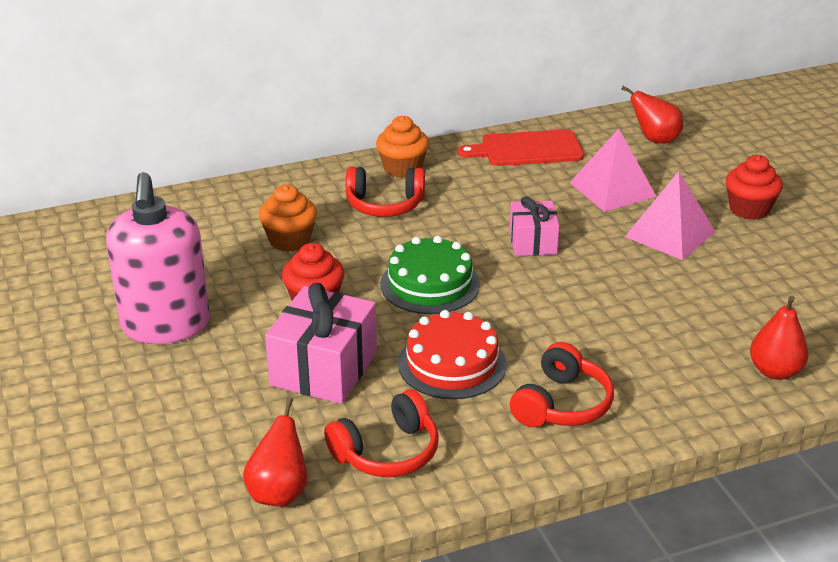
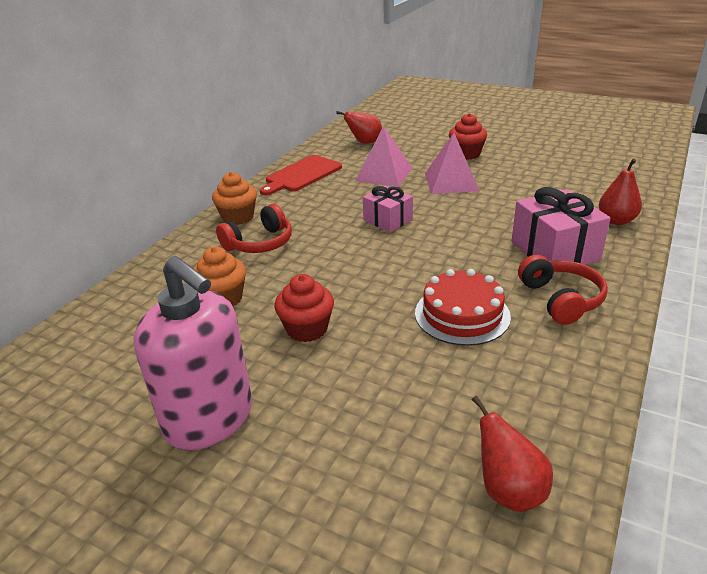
camera: 40 degrees left, 0 degrees up
(324, 368) = (387, 371): pink gift -> pink gift (554, 251)
(387, 452) = (524, 400): red headphones -> none
(430, 284) = (367, 274): green cake -> none

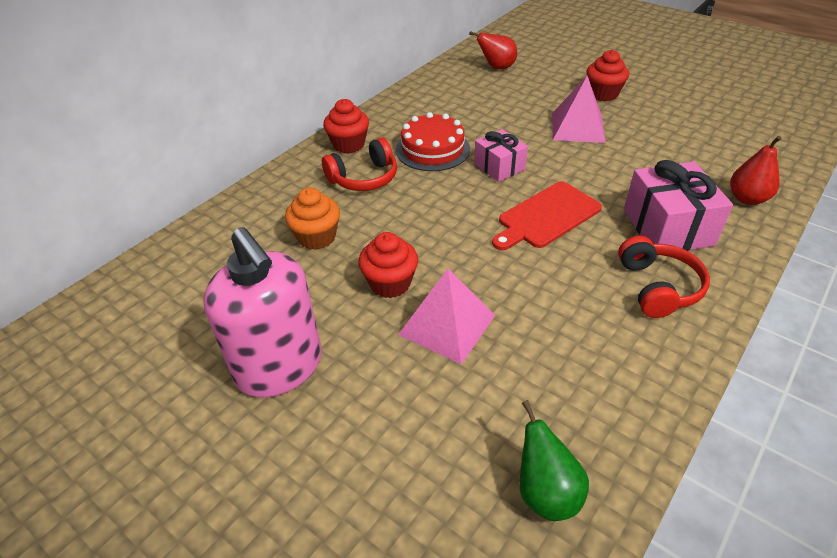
camera: 10 degrees right, 10 degrees up
(238, 217) = (348, 145): orange cupcake -> red cupcake
(301, 175) = (422, 100): red cutting board -> red cutting board (546, 216)
(384, 174) = (508, 109): pink pyramid -> pink pyramid (447, 324)
(462, 314) = (549, 290): red cake -> red cake (432, 149)
(508, 490) = (545, 492): red pear -> green pear

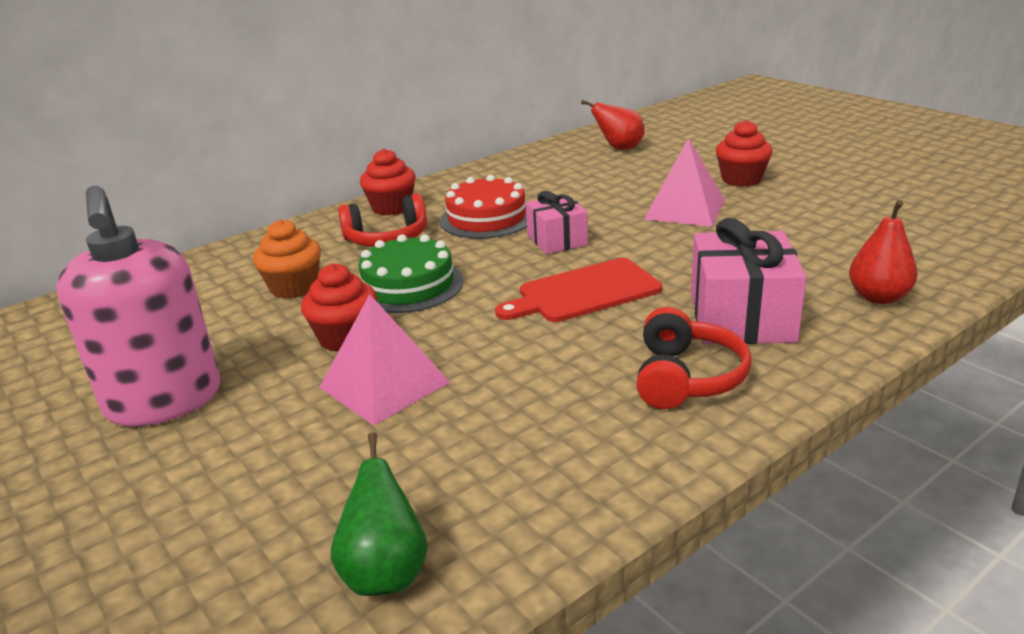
camera: 15 degrees right, 15 degrees down
(409, 225) = (408, 285): none -> green cake

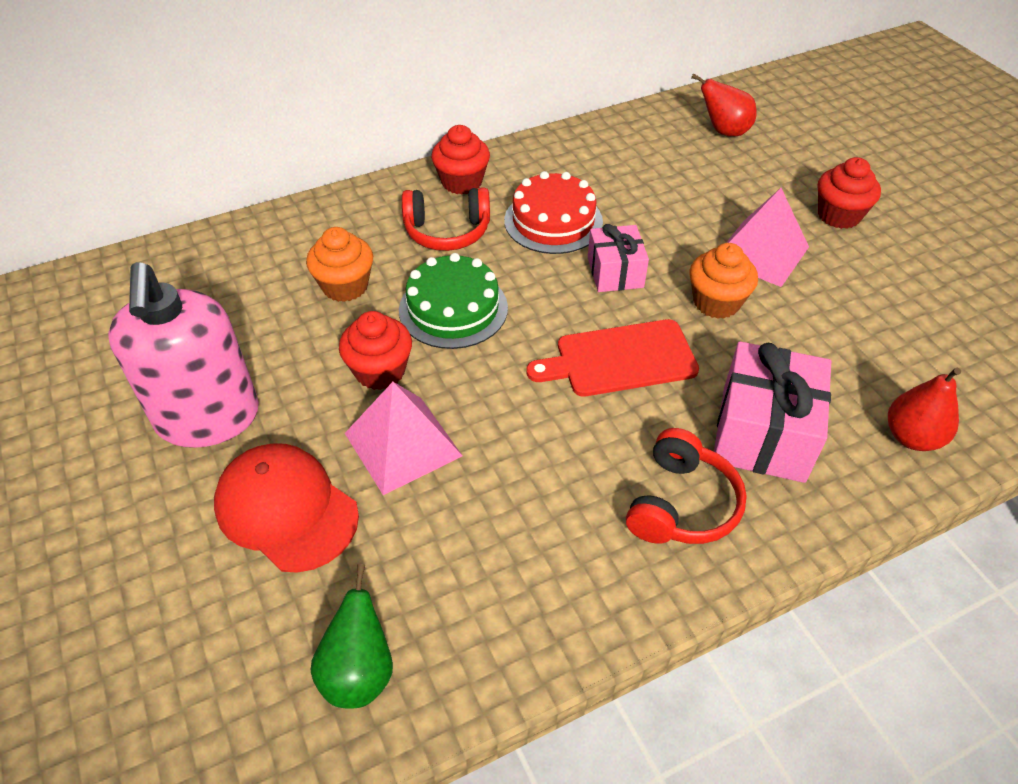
camera: 10 degrees right, 20 degrees up
(268, 455) = (286, 509): none -> red cap
(658, 244) = (716, 302): none -> orange cupcake

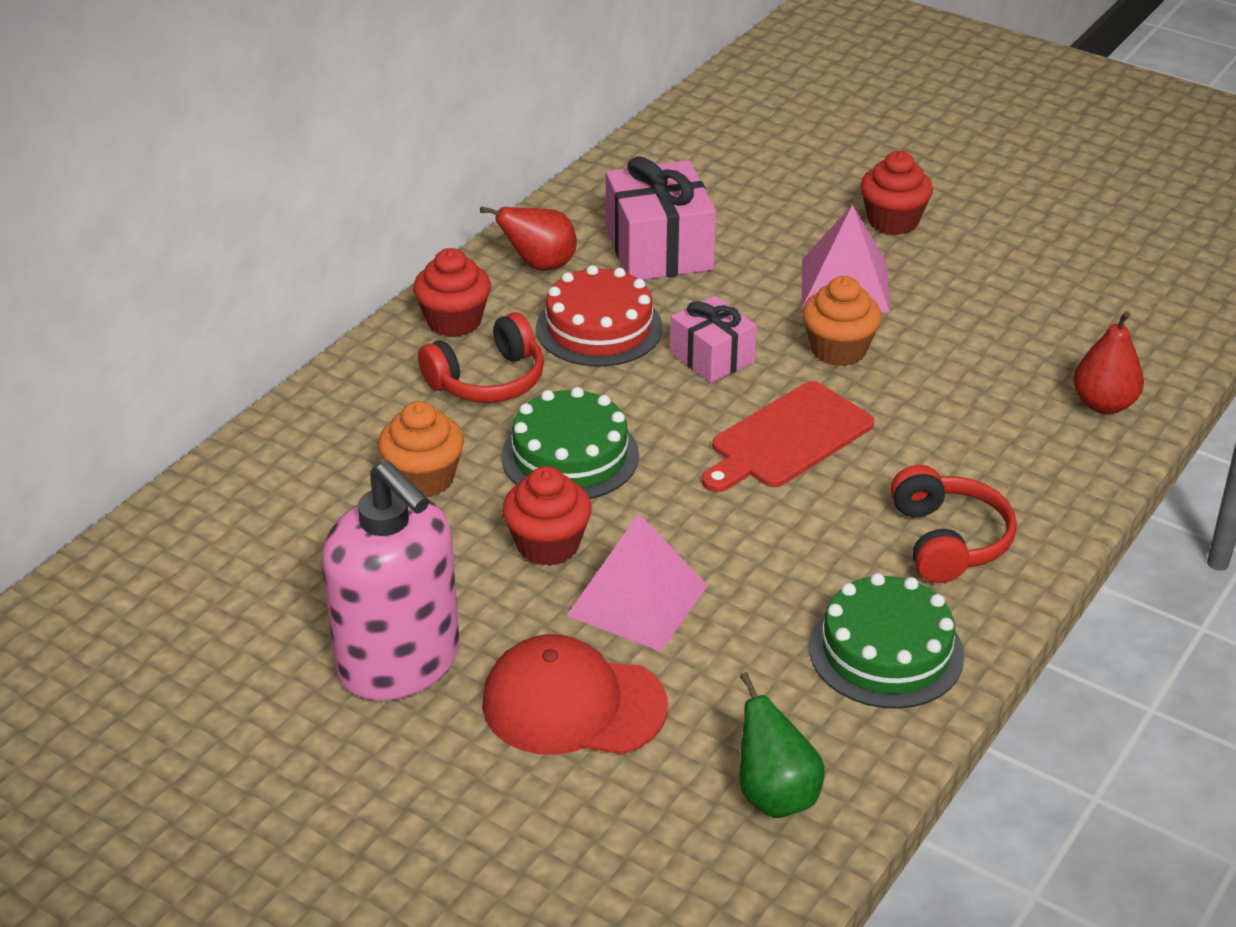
camera: 30 degrees left, 10 degrees down
(552, 582) = (886, 651): none -> green cake
(724, 131) = (706, 169): red pear -> red pear (539, 265)
(762, 433) = (973, 452): pink gift -> pink gift (659, 249)

